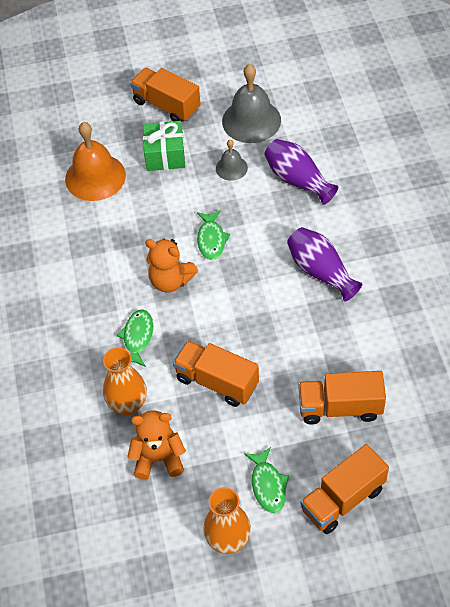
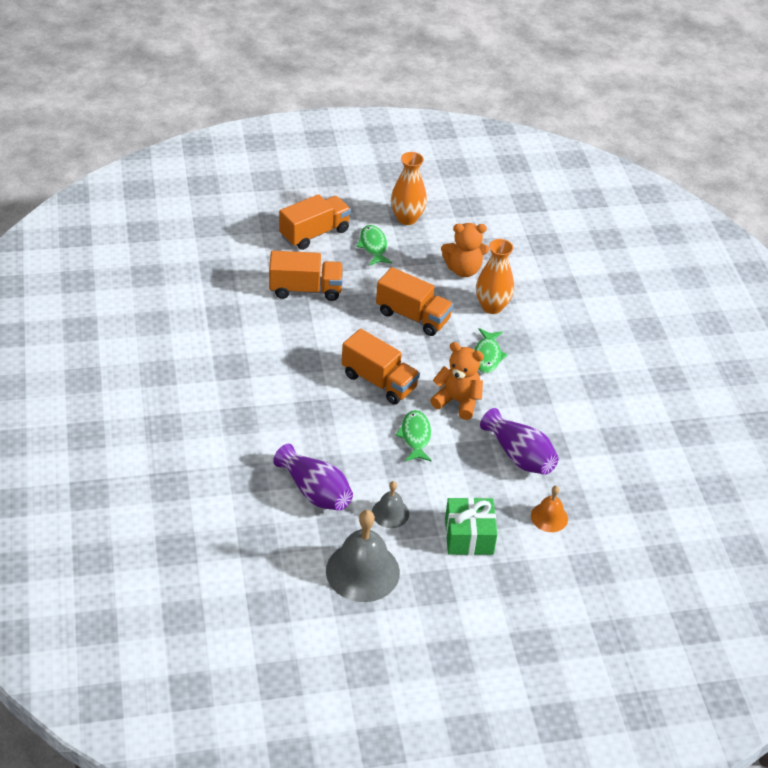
camera: 175 degrees right, 10 degrees down
(95, 177) = (549, 517): orange bell -> orange bell, size x0.53
(166, 106) = (469, 602): orange truck -> orange truck (379, 381)
(320, 271) = (305, 396): purple vase -> purple vase (519, 455)

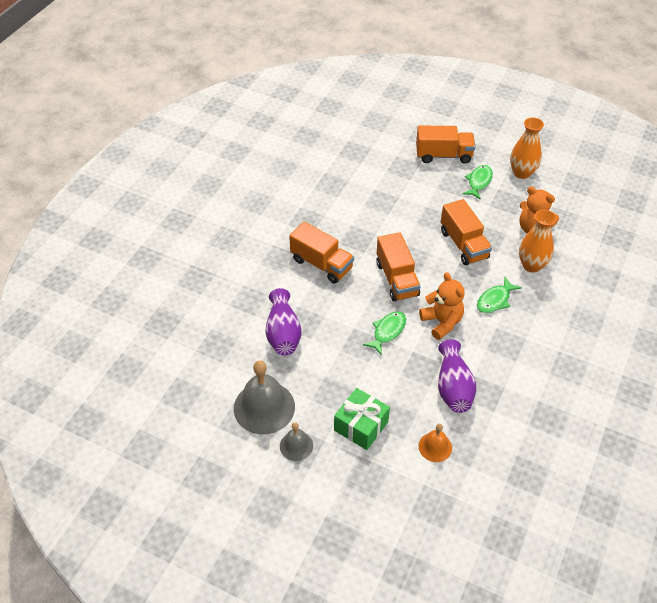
camera: 40 degrees right, 5 degrees up
(305, 289) = (402, 191): orange truck -> orange truck (321, 264)
(390, 513) = (320, 377): grey bell -> grey bell (296, 445)

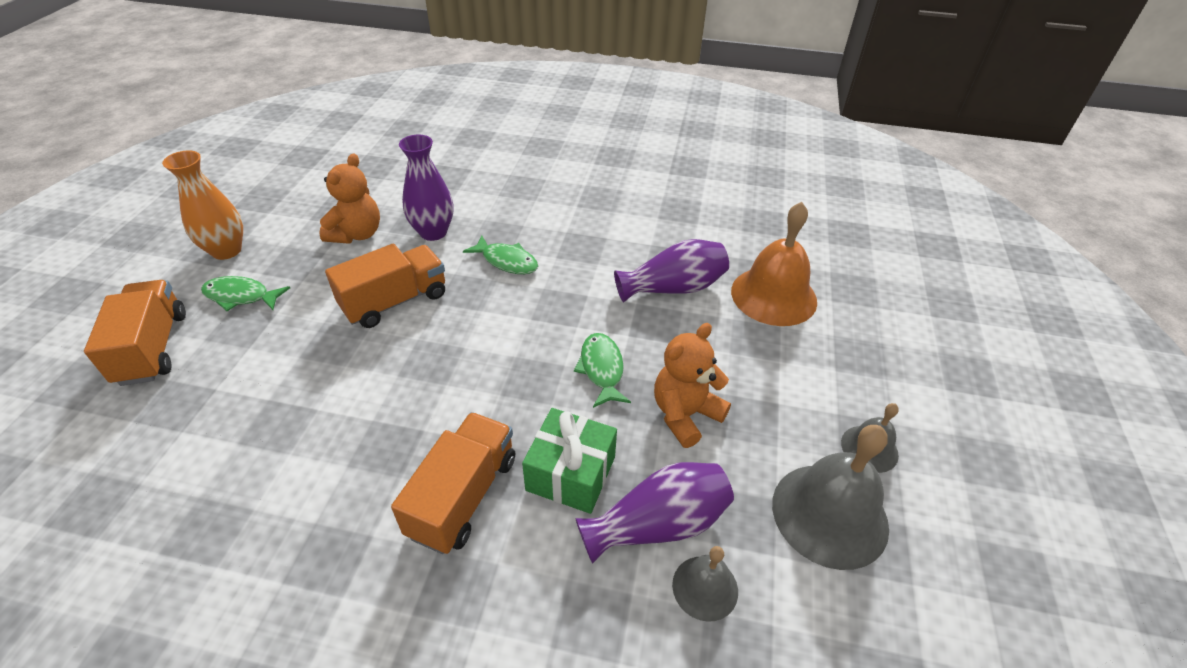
camera: 105 degrees left, 5 degrees down
(247, 342) = (705, 587): none -> grey bell
(361, 426) = (787, 374): green gift -> green gift (571, 473)
(387, 332) = (602, 369): green fish -> green fish turned 60 degrees clockwise
(397, 279) = (484, 373): orange truck -> none
(435, 447) = (773, 295): orange bell -> orange bell, size x1.89
(442, 322) = (563, 310): orange teddy bear -> orange teddy bear (685, 414)
(531, 265) = (433, 232): orange vase -> purple vase

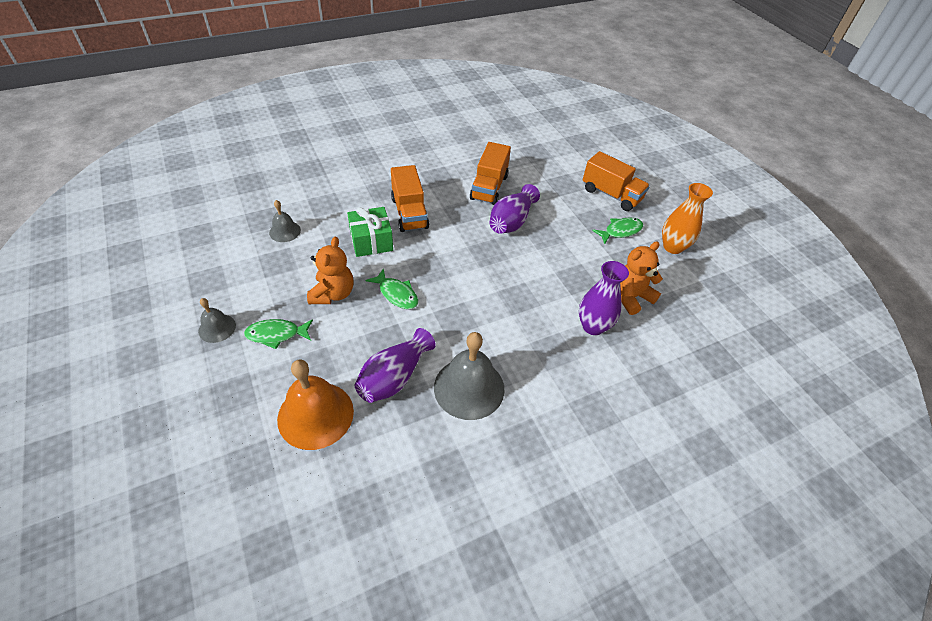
camera: 140 degrees right, 5 degrees up
(357, 234) = (631, 297): orange teddy bear -> orange teddy bear turned 75 degrees clockwise
(395, 301) = (547, 270): orange truck -> orange truck (489, 187)
(506, 261) = (521, 332): green fish -> green fish (276, 334)
(658, 524) = (317, 242): purple vase -> purple vase (511, 221)
(829, 514) = (234, 283): grey bell -> grey bell (469, 388)

